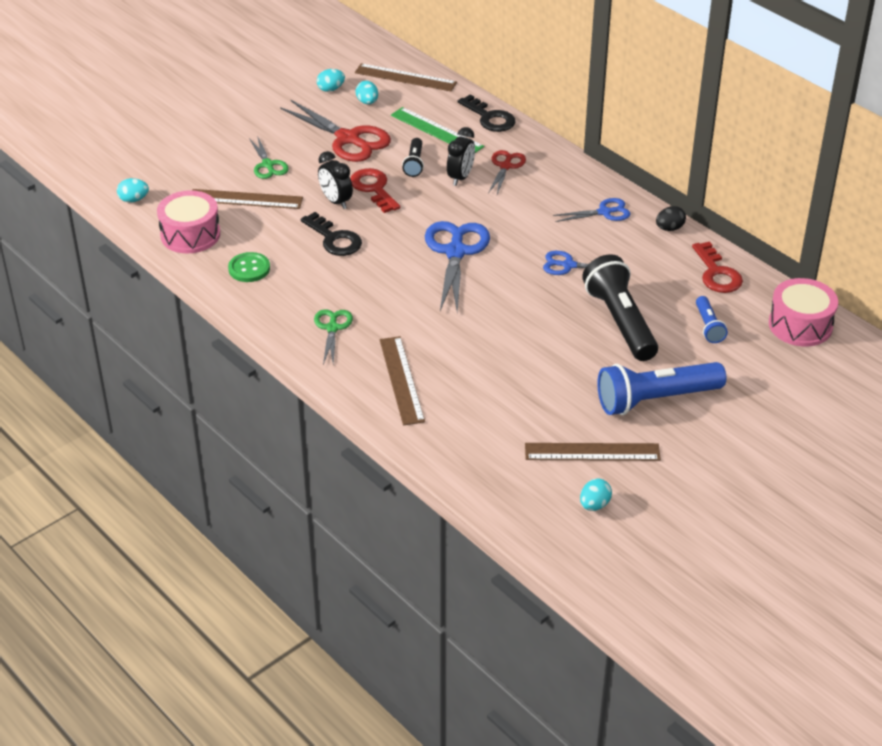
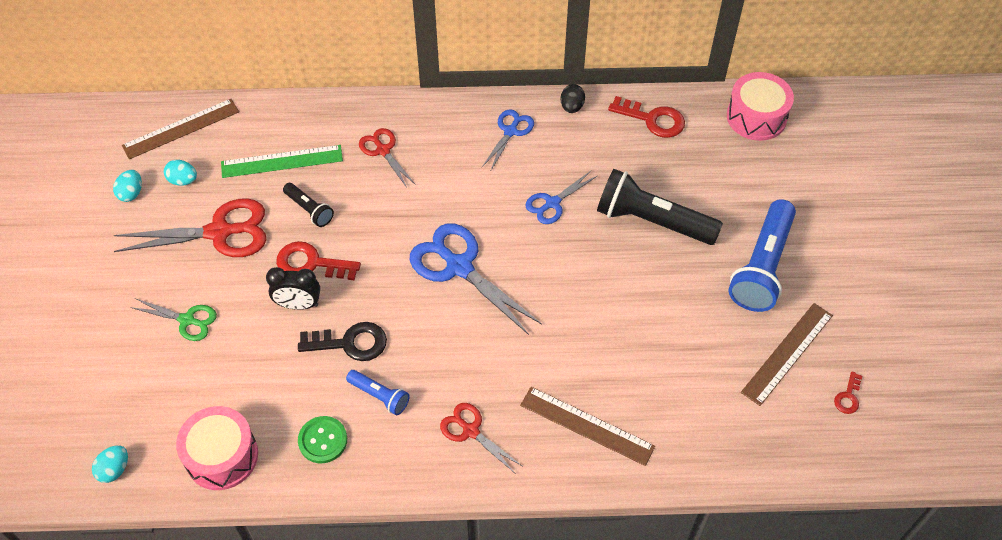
camera: 50 degrees left, 15 degrees up
(245, 199) = (218, 373): brown ruler -> none
(332, 328) = (470, 431): green scissors -> red scissors
(460, 177) = (364, 191): black clock -> none
(489, 118) = (306, 113): black key -> none
(594, 505) = (848, 397): turquoise egg -> red key
(708, 326) = (708, 171): blue flashlight -> blue flashlight (379, 396)

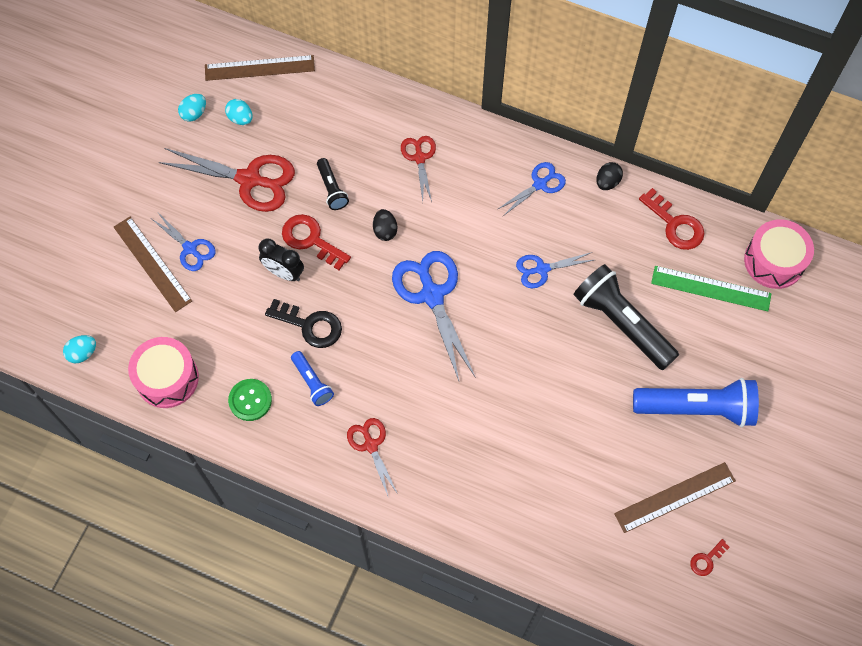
camera: 25 degrees right, 10 degrees up
(187, 320) = (190, 249): green scissors -> blue scissors
(282, 161) = (329, 134): green ruler -> green ruler (711, 288)
(382, 227) = (385, 230): none -> black egg
(586, 426) = (467, 484): brown ruler -> brown ruler (152, 264)
(762, 267) = (697, 408): blue flashlight -> blue flashlight turned 135 degrees counterclockwise

